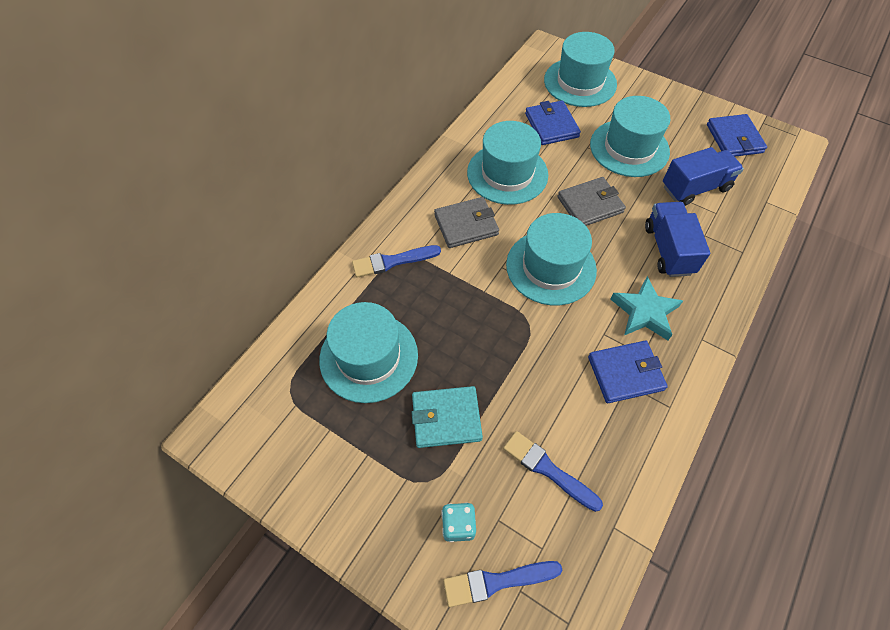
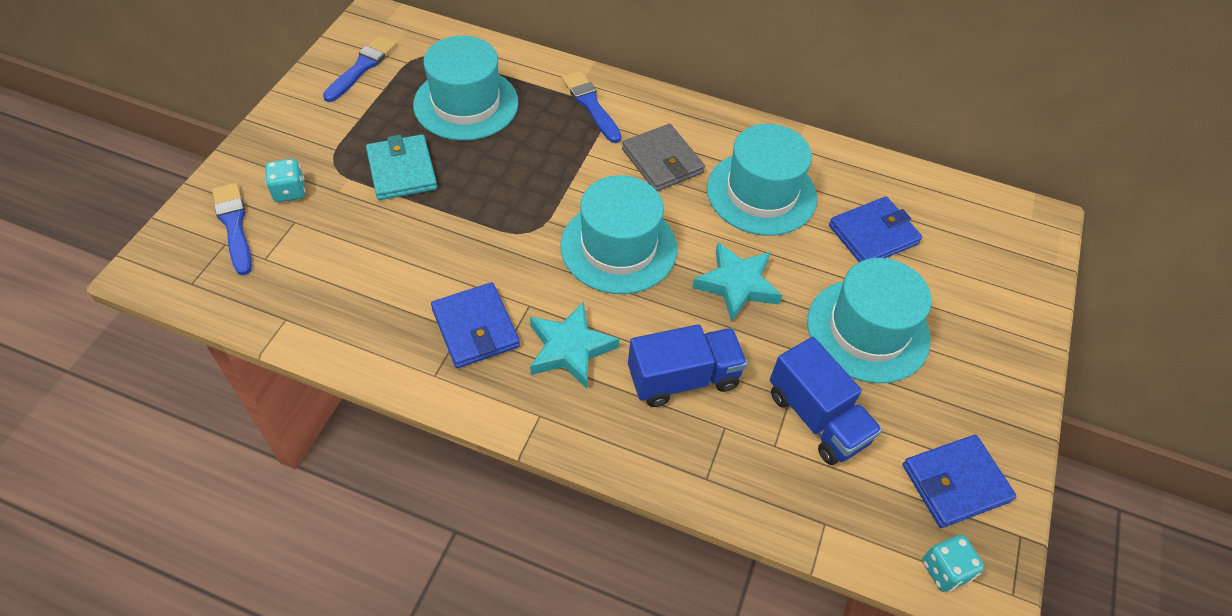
camera: 75 degrees right, 5 degrees down
(548, 469) = (349, 258): blue brush -> blue brush (362, 67)
(580, 82) = (984, 264): turquoise hat -> none
(590, 205) = (737, 284): grey wallet -> turquoise star
(788, 158) = (945, 570): none -> turquoise dice

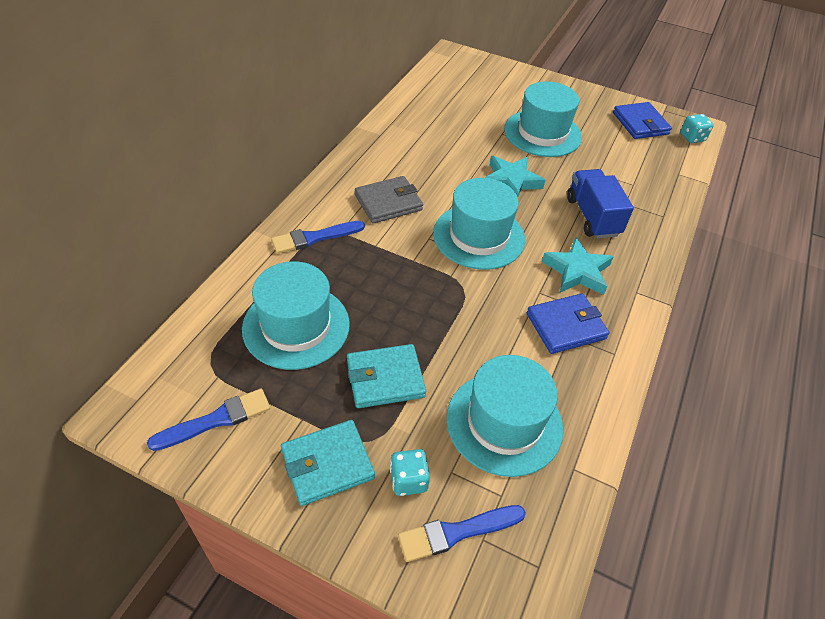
camera: 85 degrees left, 5 degrees down
(312, 138) = (327, 464): none -> turquoise wallet
(362, 67) = (216, 420): blue brush -> blue brush turned 120 degrees clockwise
(761, 193) = (425, 157): turquoise hat -> turquoise hat (504, 422)
(817, 418) = (610, 164): blue truck -> none
(873, 234) = (464, 116): blue wallet -> none

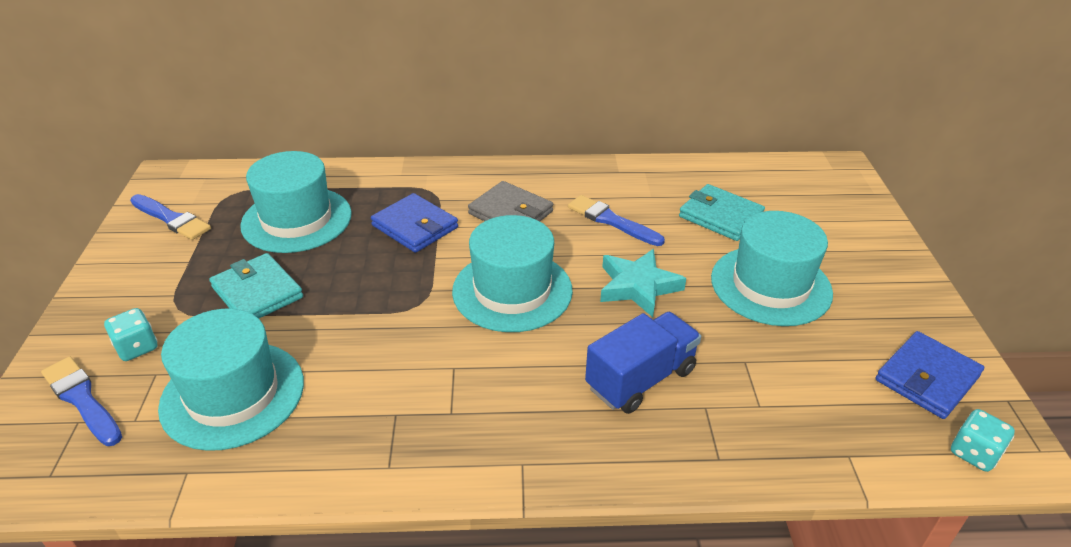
camera: 65 degrees right, 10 degrees down
(314, 238) = (419, 189): blue brush -> blue brush (611, 221)
(327, 464) = (142, 292): turquoise wallet -> turquoise wallet (720, 216)
(566, 326) = (409, 406): blue wallet -> blue wallet (415, 226)
(577, 271) = (517, 392): turquoise star -> none

